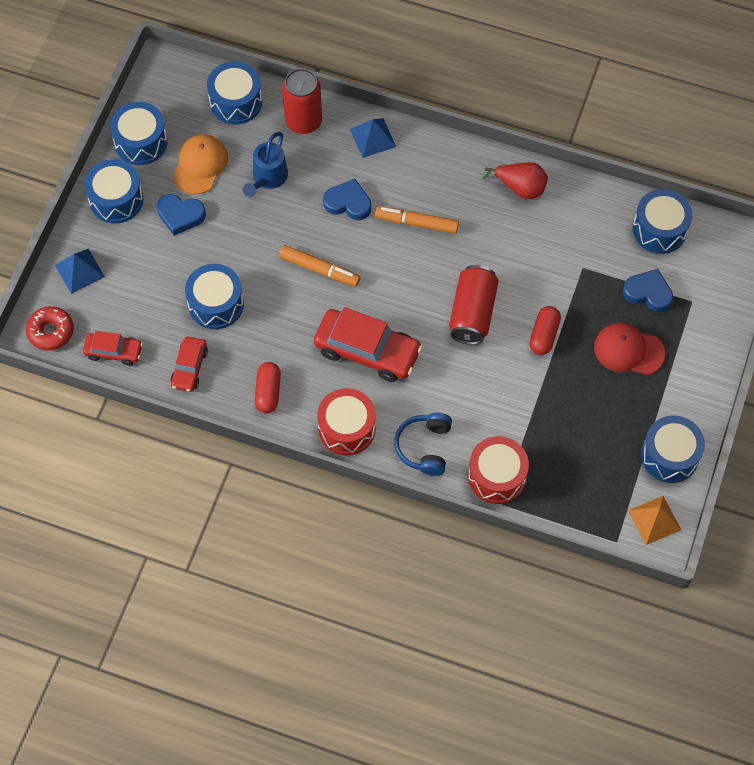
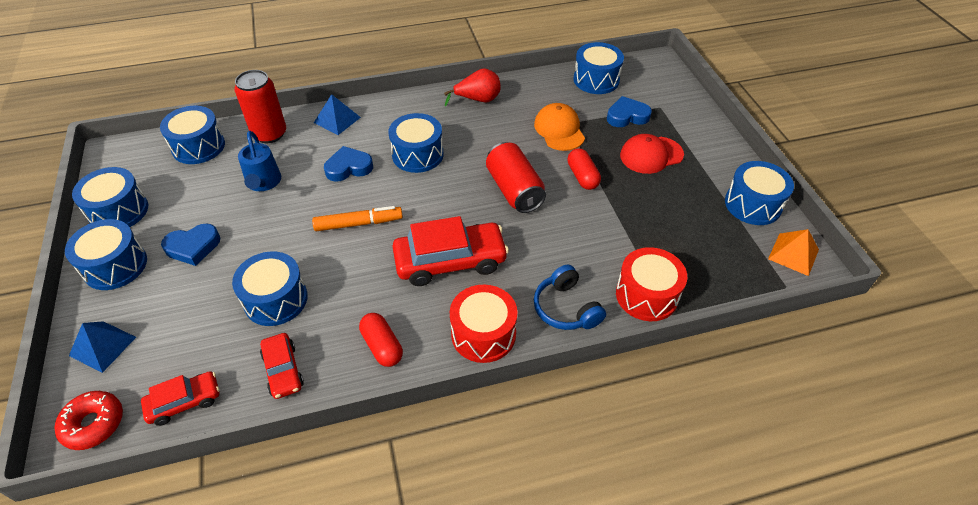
camera: 35 degrees left, 15 degrees down
(200, 165) = (191, 202): orange cap -> orange cap (559, 130)
(417, 223) = (417, 154): orange marker -> blue drum

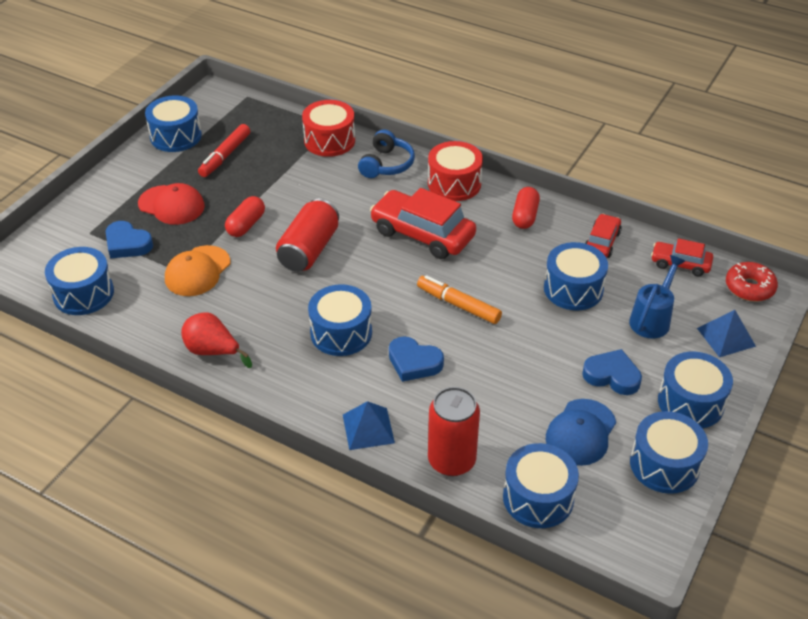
camera: 135 degrees left, 5 degrees down
(194, 196) = (580, 432): none -> blue cap
(263, 183) = (505, 401): blue watering can -> blue watering can (652, 319)
(691, 216) = (225, 155): none -> red marker
(793, 254) = (210, 103): orange pyramid -> none

